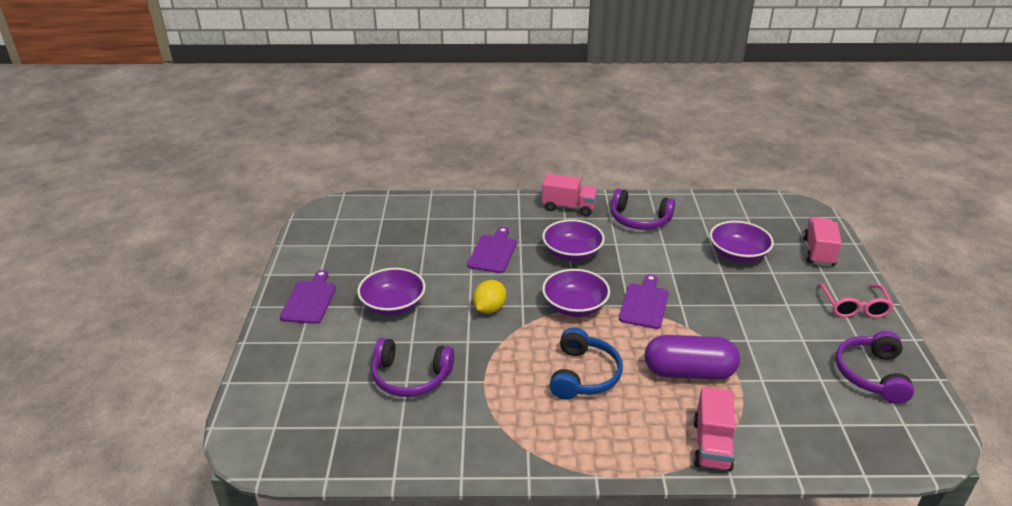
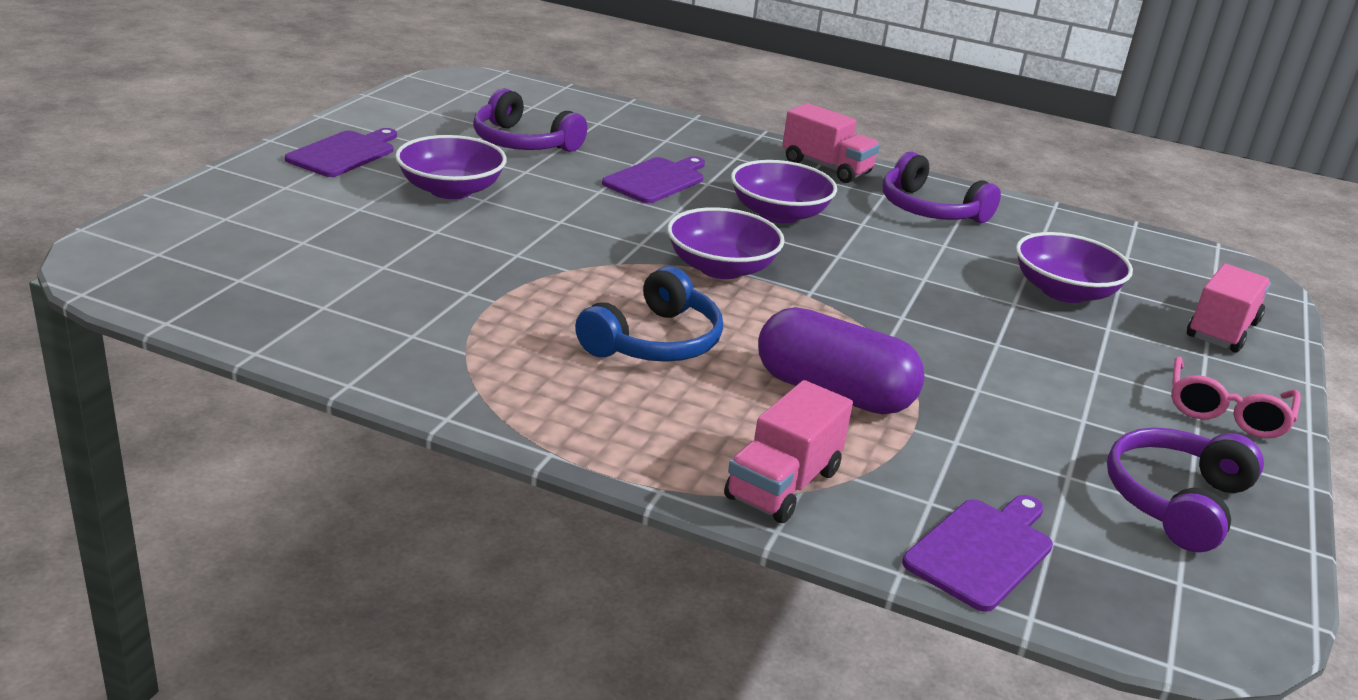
camera: 20 degrees right, 5 degrees down
(410, 377) = (394, 264): purple headphones -> purple headphones (523, 142)
(489, 309) = (586, 232): yellow lemon -> none
(644, 304) = (839, 298): purple cutting board -> purple cutting board (982, 551)

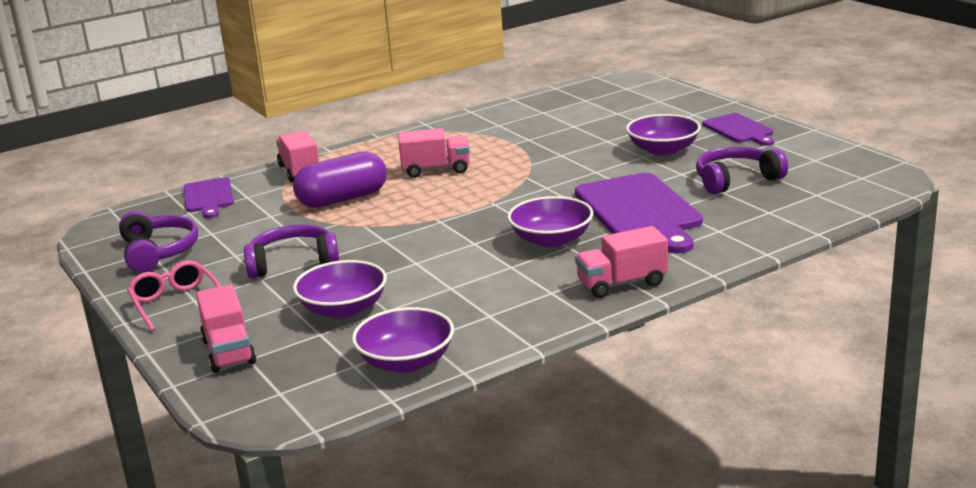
camera: 130 degrees right, 5 degrees down
(654, 341) = (436, 170): blue headphones -> pink truck
(657, 180) = (639, 211): purple cutting board -> purple cutting board, size x1.77
(721, 268) = (493, 202): purple bowl -> purple bowl (406, 362)
(930, 209) = (509, 304): purple headphones -> purple headphones (293, 263)

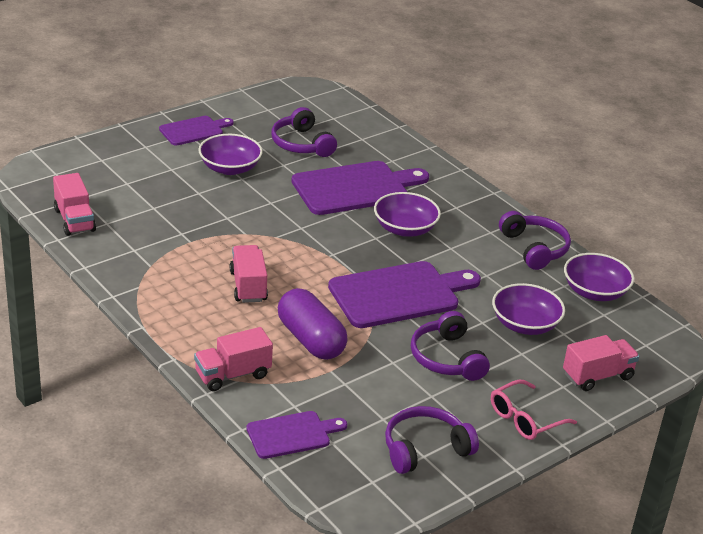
camera: 100 degrees left, 10 degrees up
(414, 238) = (399, 294): none -> purple cutting board
(513, 322) = (534, 248): none -> purple headphones
(622, 284) = (476, 203): pink truck -> pink truck (74, 220)

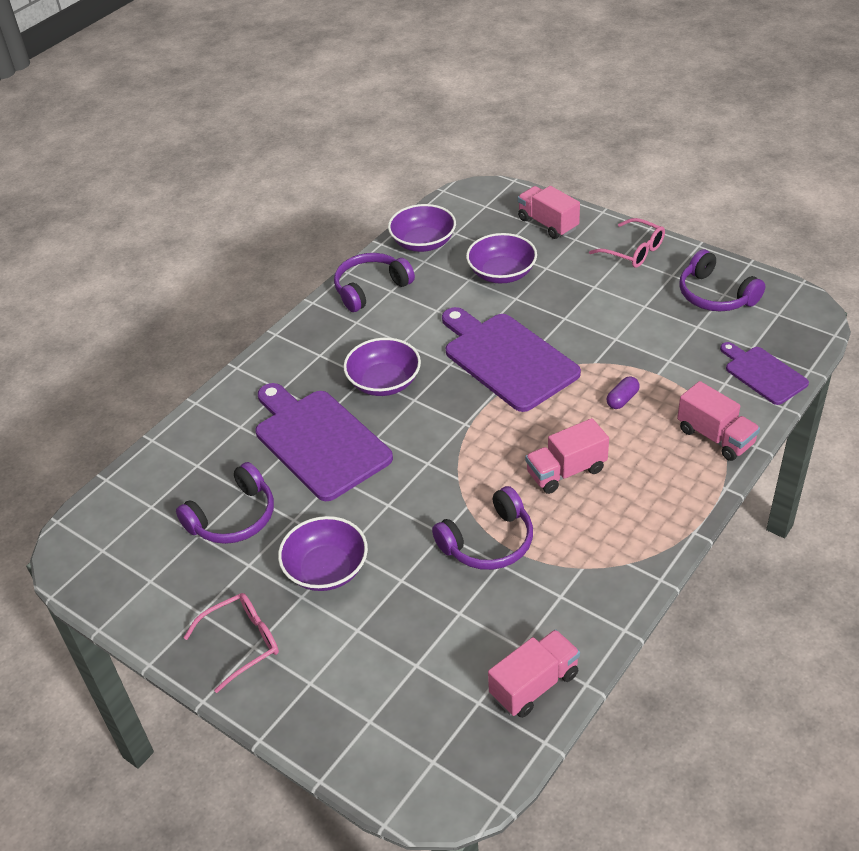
camera: 100 degrees left, 10 degrees up
(194, 130) = (242, 643): purple cutting board -> pink glasses
(310, 340) = (622, 399): purple capsule -> purple capsule, size x0.44
(447, 358) = (585, 308): purple headphones -> purple headphones (488, 542)

